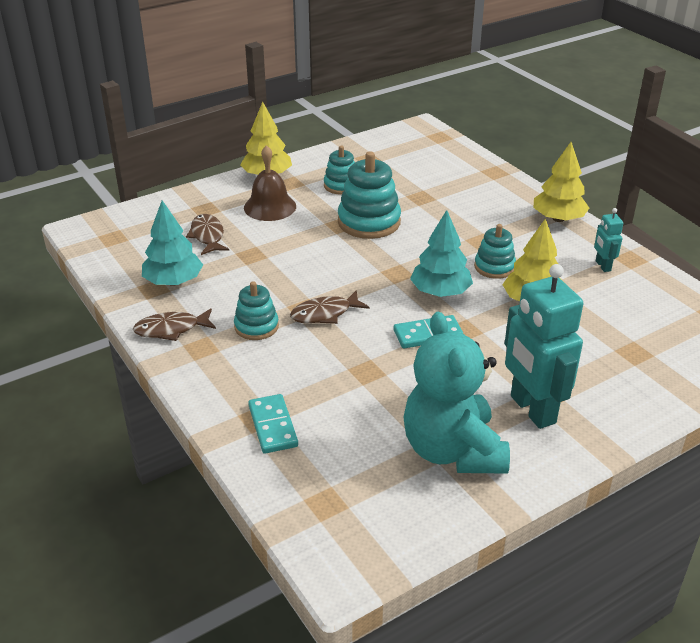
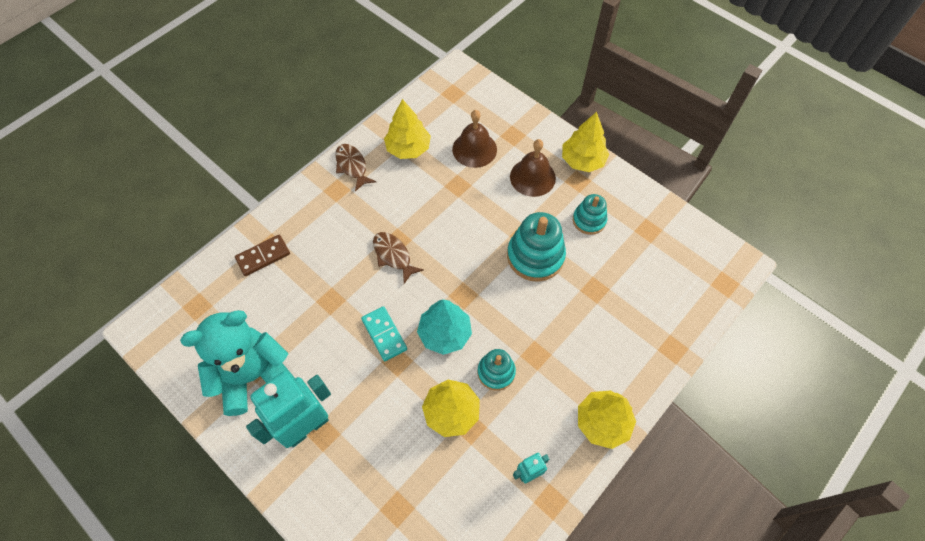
camera: 75 degrees right, 25 degrees up
(173, 281) = (408, 148): turquoise tree -> yellow tree
(207, 236) = (474, 149): brown fish -> brown bell
(256, 326) = (367, 216): turquoise stacking toy -> none
(273, 426) = (263, 256): turquoise domino -> brown domino

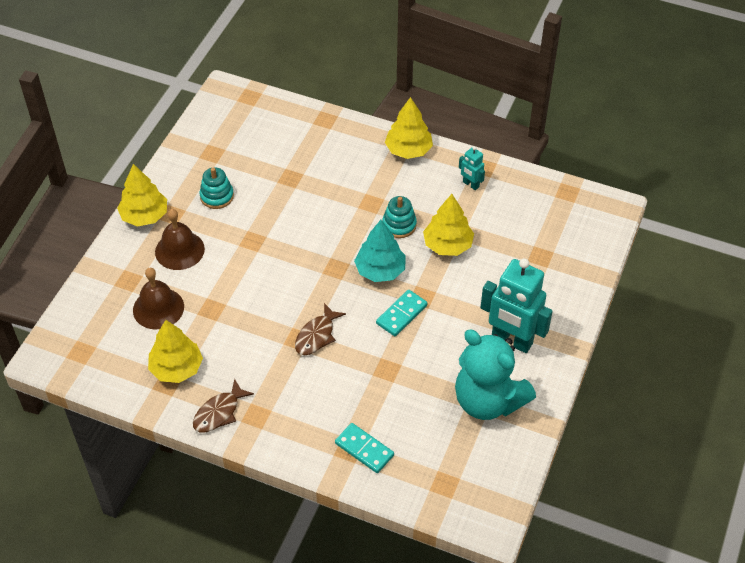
camera: 110 degrees left, 10 degrees down
(263, 256) = (364, 449): brown domino -> turquoise domino
(535, 256) = (272, 226): turquoise stacking toy -> none

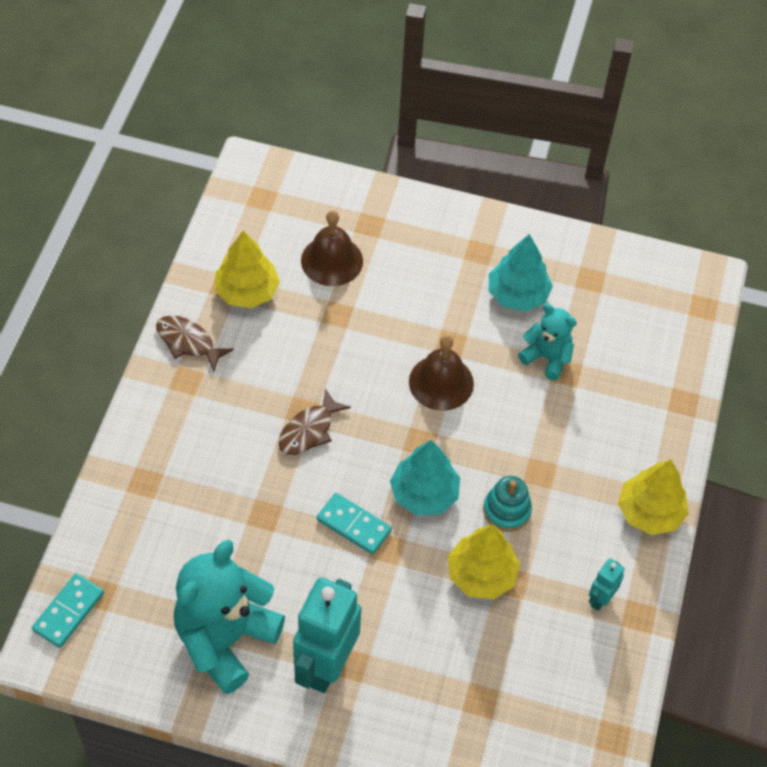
camera: 80 degrees right, 5 degrees up
(144, 215) = (471, 224): yellow tree -> none
(179, 250) = (423, 268): brown bell -> brown bell (441, 382)
(217, 196) = (517, 294): turquoise stacking toy -> turquoise tree
(276, 187) = (547, 357): none -> turquoise teddy bear
(316, 335) = (309, 430): brown fish -> brown fish turned 75 degrees counterclockwise
(364, 449) = (144, 499): turquoise domino -> turquoise domino (68, 612)

